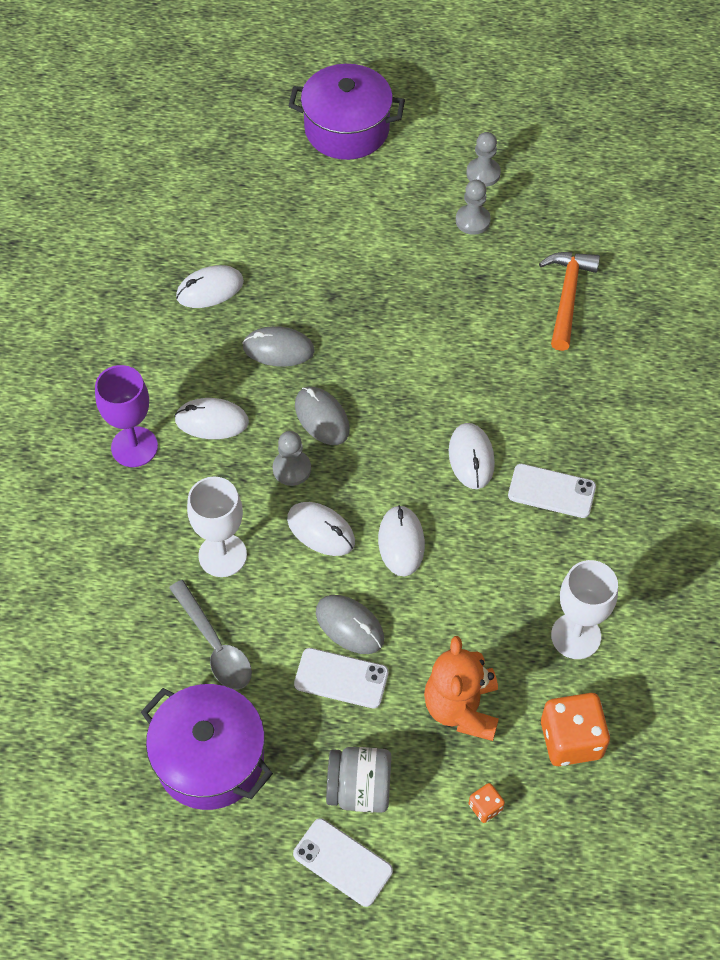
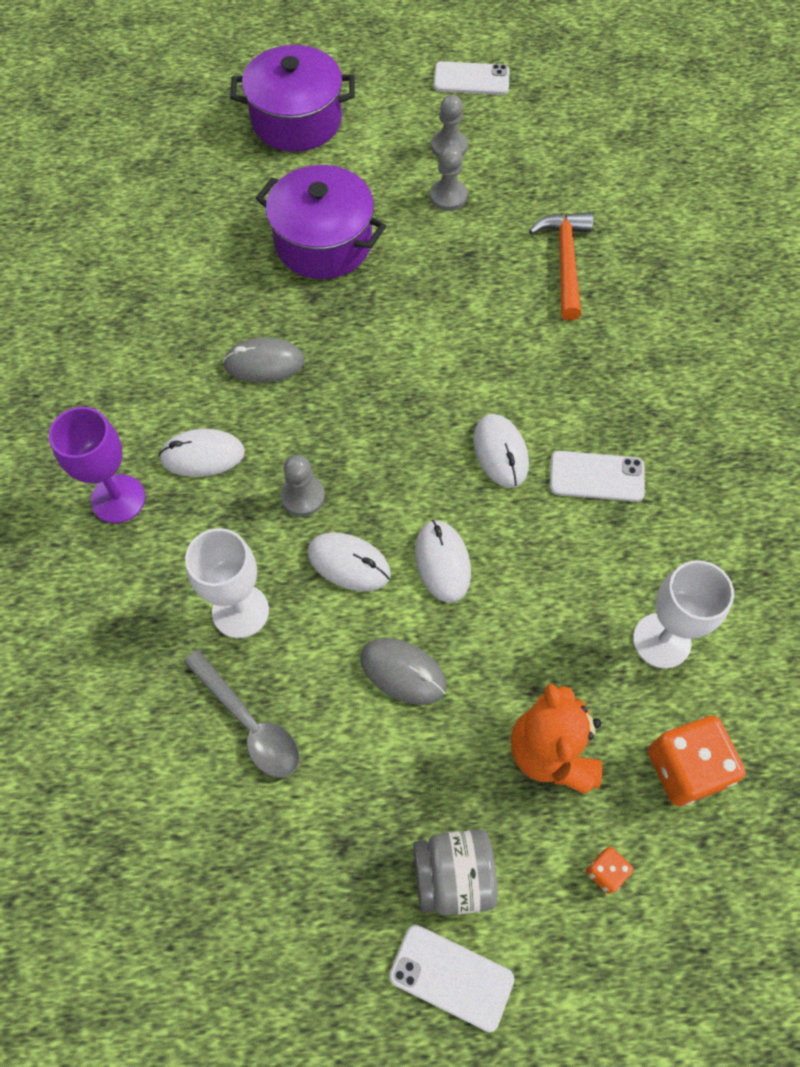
camera: 10 degrees left, 5 degrees up
(210, 289) = (177, 308): white mouse -> none
(210, 758) = (267, 870): purple pot -> purple pot (323, 242)
(322, 418) = (326, 433): grey mouse -> none
(341, 678) = (405, 738): white phone -> white phone (471, 79)

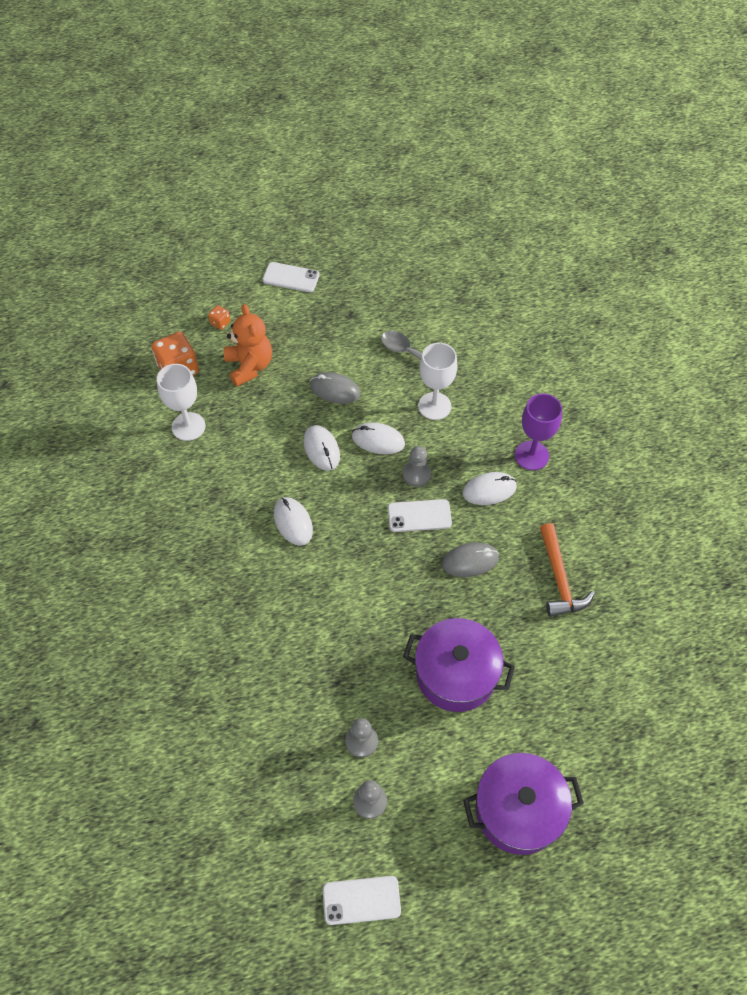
camera: 170 degrees right, 5 degrees down
(453, 876) = (295, 311): grey jar -> none
(565, 262) = (256, 688): orange hammer -> orange hammer (559, 578)
(596, 476) = (228, 516): white phone -> white phone (419, 516)

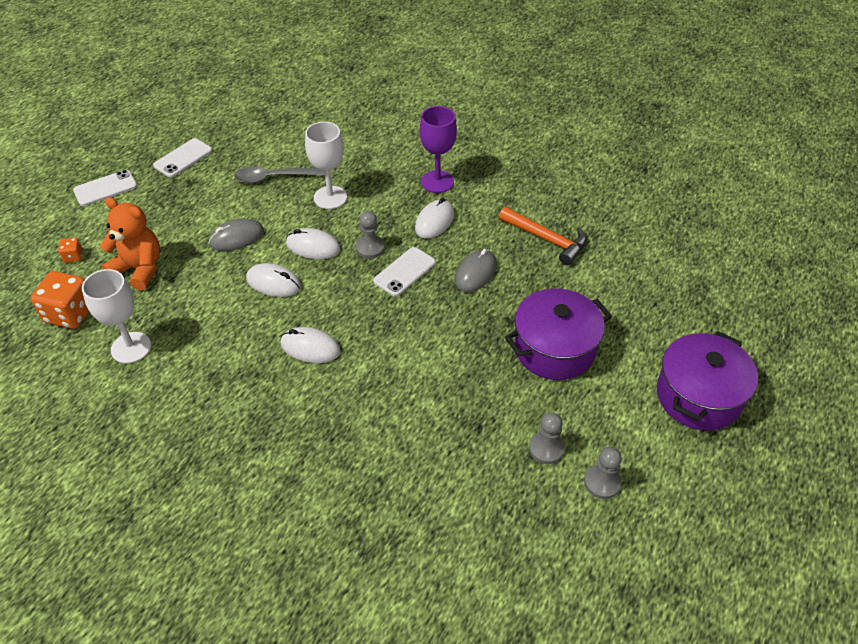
camera: 45 degrees left, 10 degrees down
(361, 900) = (680, 554): white phone -> white phone (183, 158)
(378, 440) = (313, 247): white mouse -> white mouse turned 45 degrees clockwise

